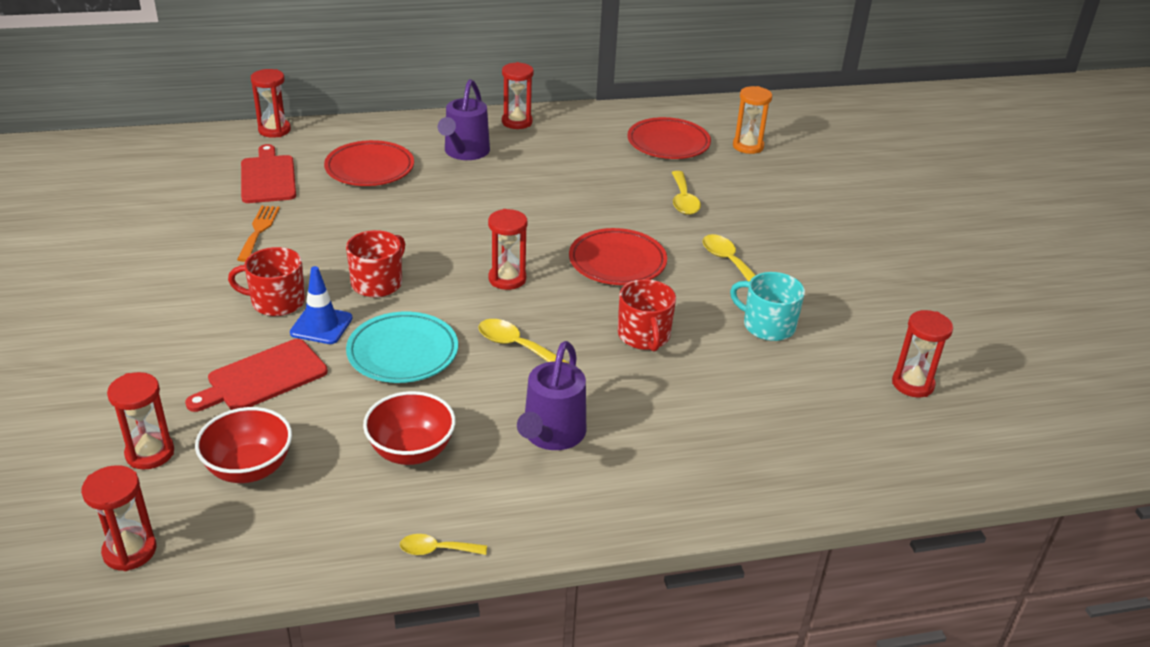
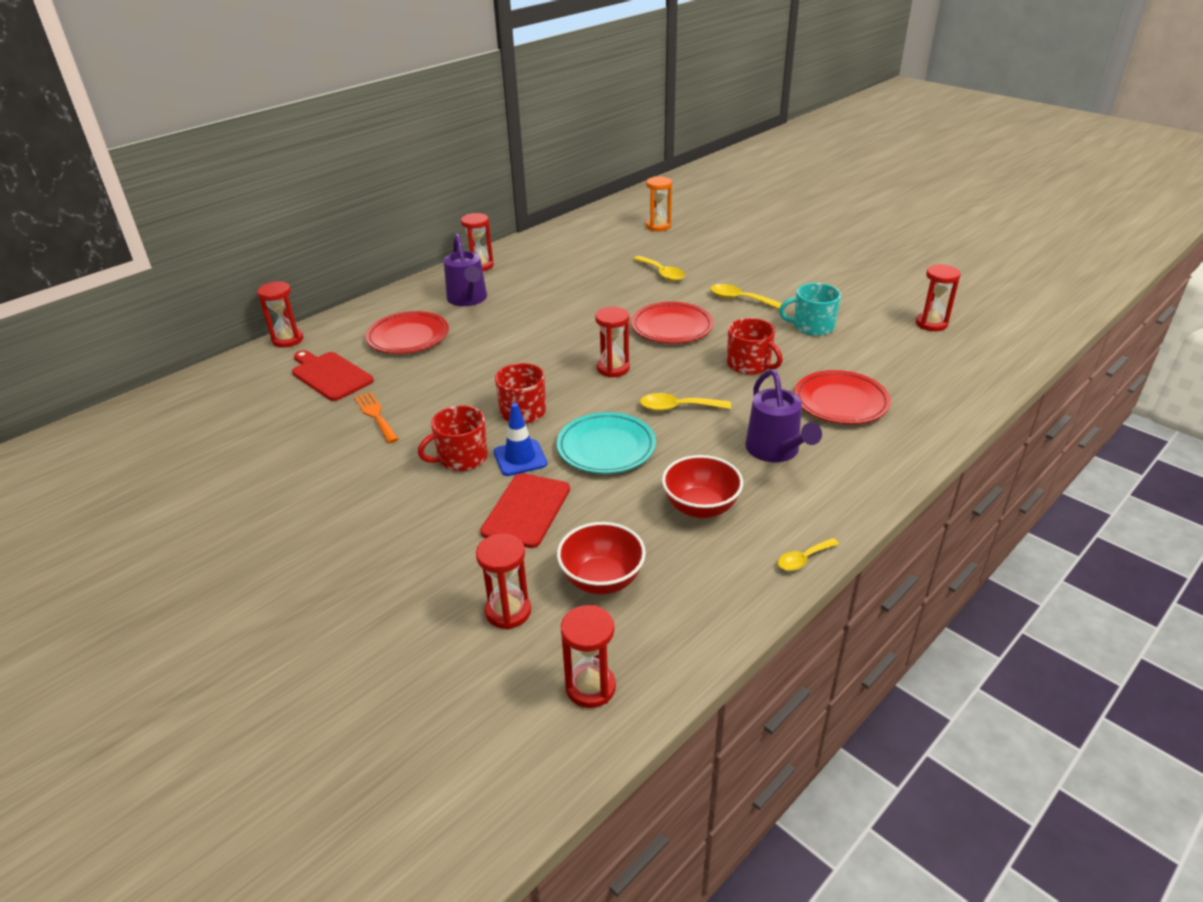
camera: 30 degrees left, 0 degrees up
(668, 143) = (605, 242): red plate -> red plate (840, 402)

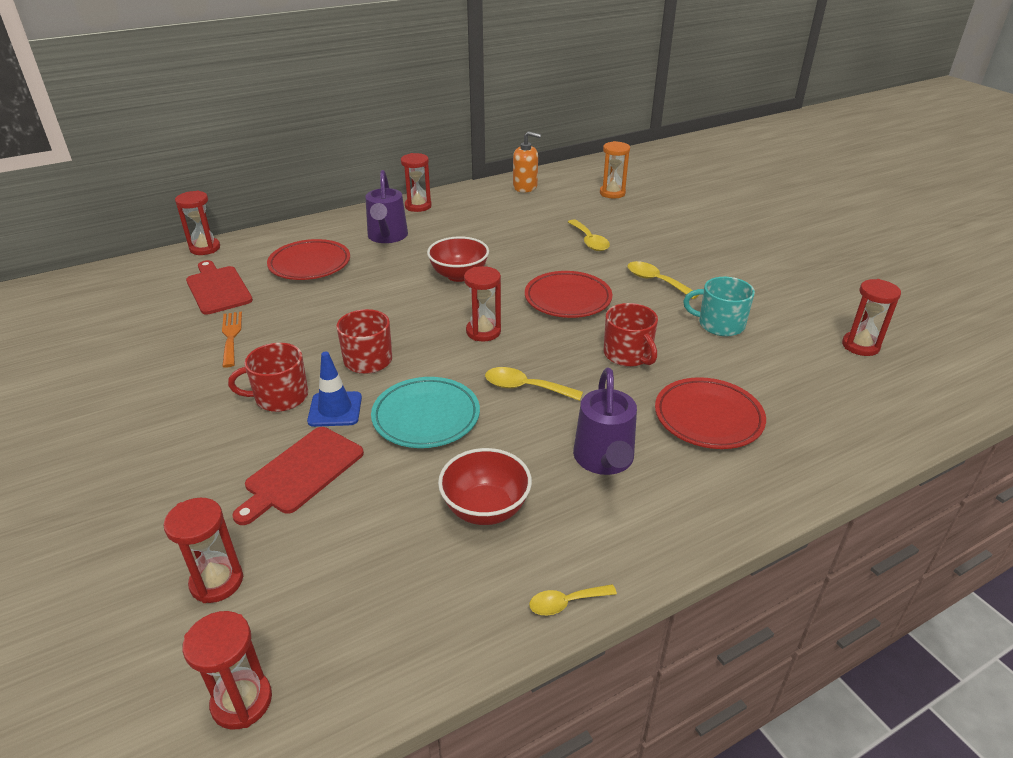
camera: 15 degrees right, 0 degrees up
(573, 232) = (525, 187): none -> orange soap dispenser
(602, 580) = (332, 570): red bowl -> red bowl (459, 275)

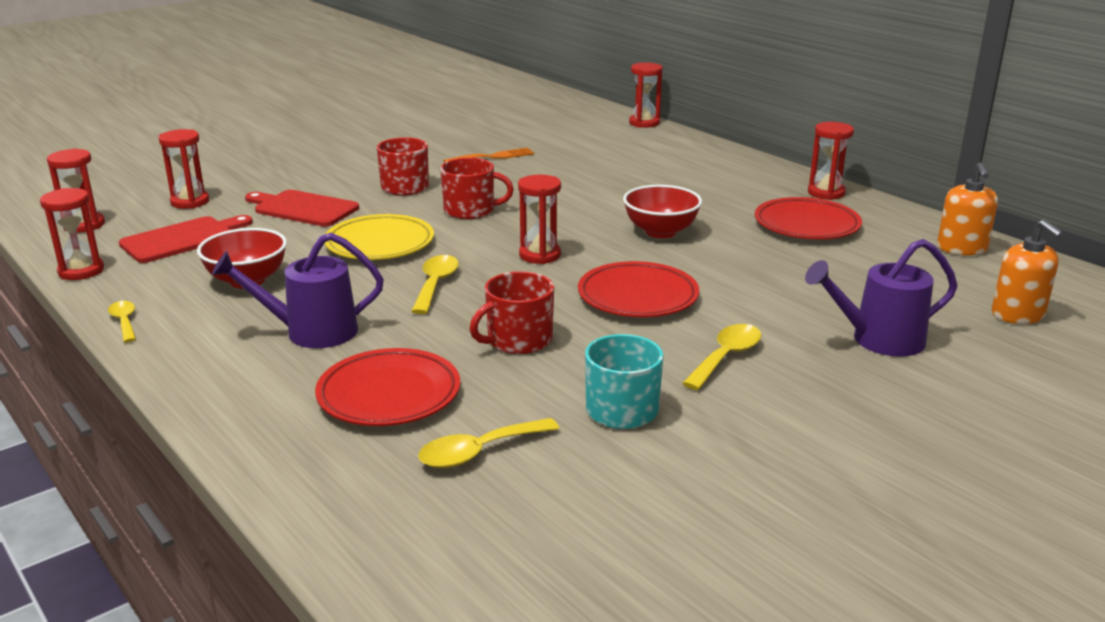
camera: 80 degrees right, 10 degrees down
(218, 288) = (572, 139): red cutting board -> red cutting board (183, 239)
(310, 264) = (639, 164): red plate -> red plate (806, 225)
(335, 409) = (388, 208): blue traffic cone -> none
(387, 237) = (728, 188): purple watering can -> purple watering can (878, 340)
(426, 417) = (380, 244): turquoise plate -> yellow plate
(589, 241) = (818, 303): yellow spoon -> yellow spoon (479, 452)
(612, 193) = (1018, 315): orange hourglass -> orange soap dispenser
(860, 346) = (609, 549): red hourglass -> red hourglass (81, 271)

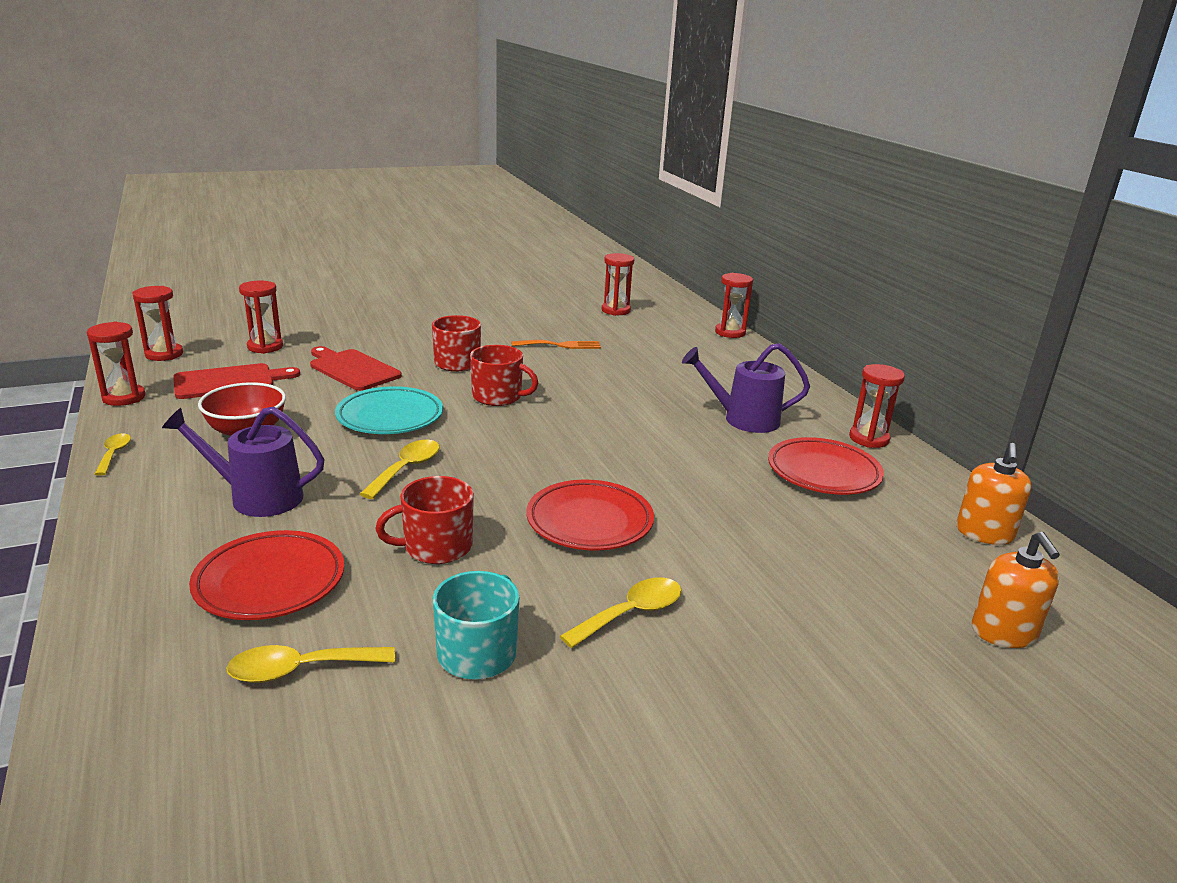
camera: 15 degrees right, 0 degrees up
(380, 244) = (390, 417): yellow plate -> turquoise plate
(540, 255) = (527, 456): red hourglass -> red hourglass (615, 310)
(660, 232) = (664, 452): red bowl -> none
(878, 340) = (814, 630): purple watering can -> purple watering can (743, 419)

